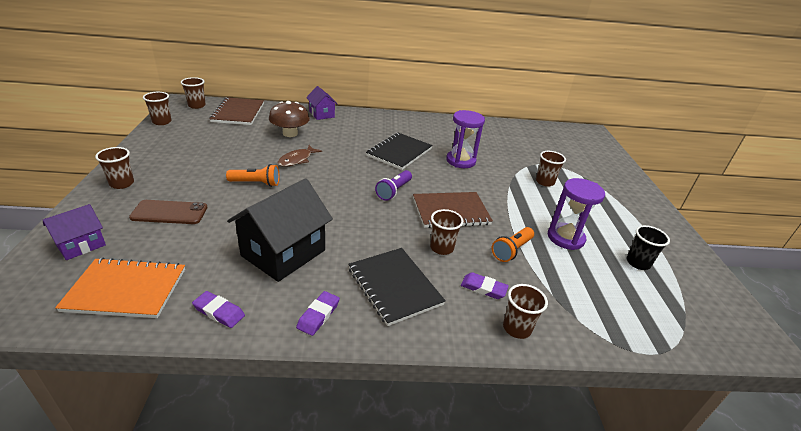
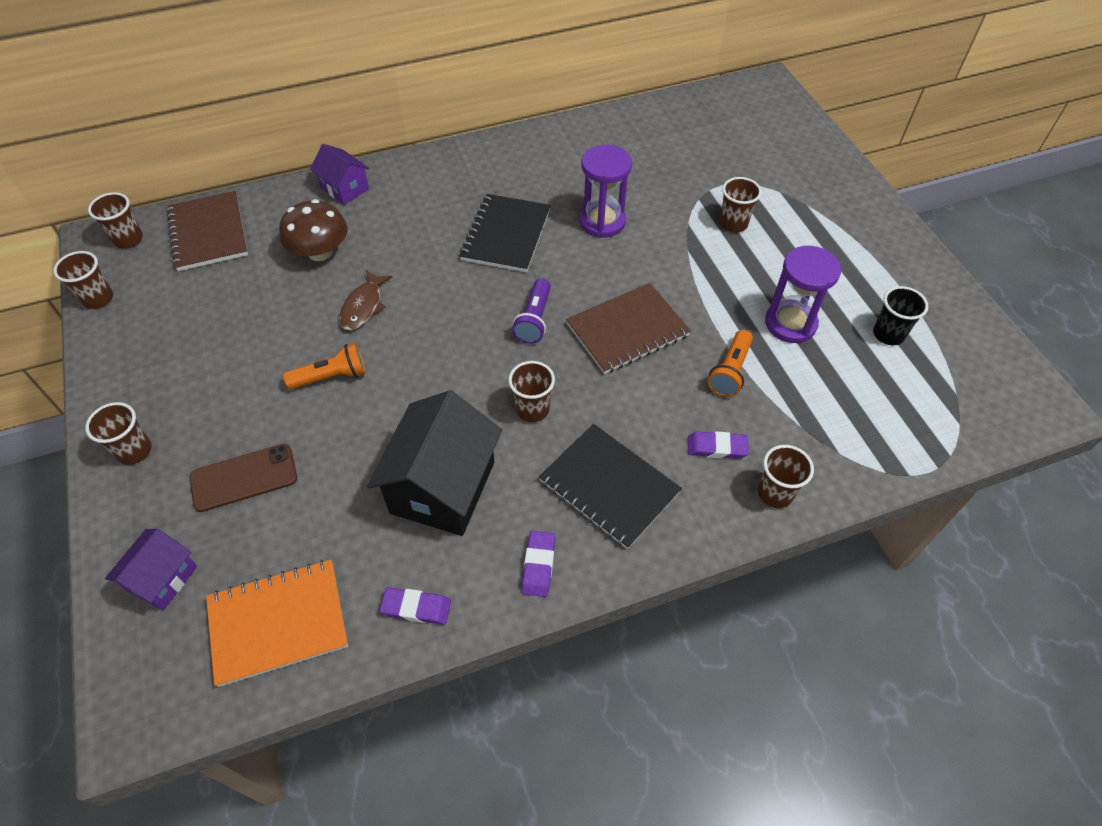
camera: 15 degrees left, 20 degrees up
(441, 248) = (641, 401): brown cup -> brown cup (532, 409)

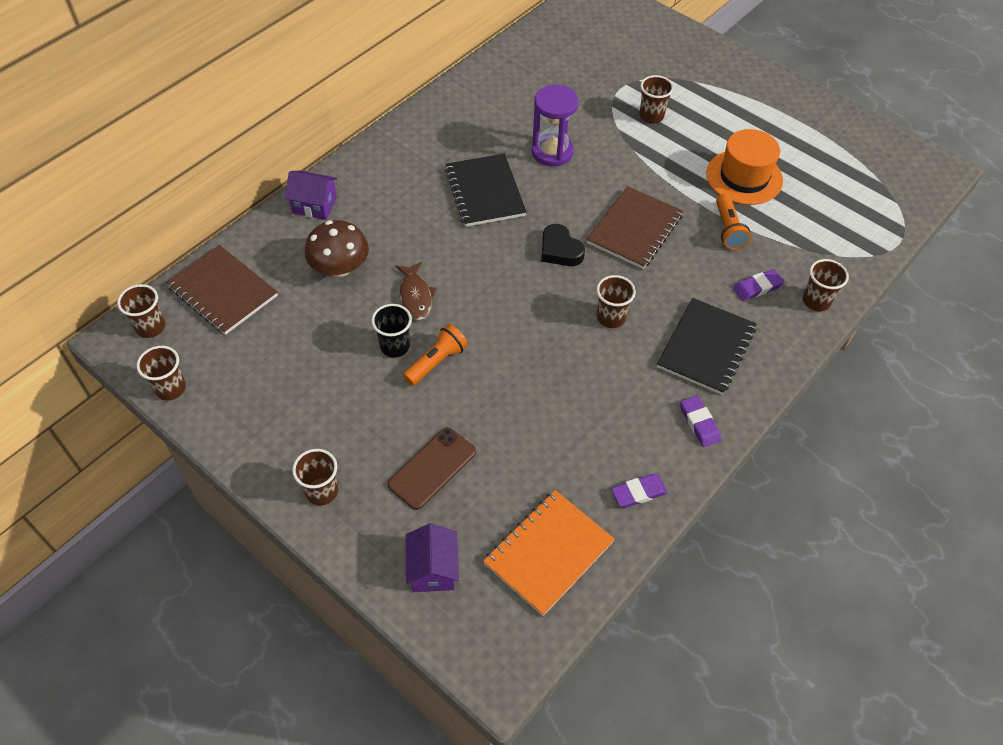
camera: 30 degrees left, 0 degrees up
(443, 487) = (590, 403): black house -> none
(534, 319) = (560, 250): purple flashlight -> black heart
(609, 487) = (706, 347): black notebook -> black notebook turned 75 degrees counterclockwise
(790, 323) = (744, 177): purple hourglass -> orange hat
(888, 334) = (813, 158): black cup -> black cup (395, 346)

